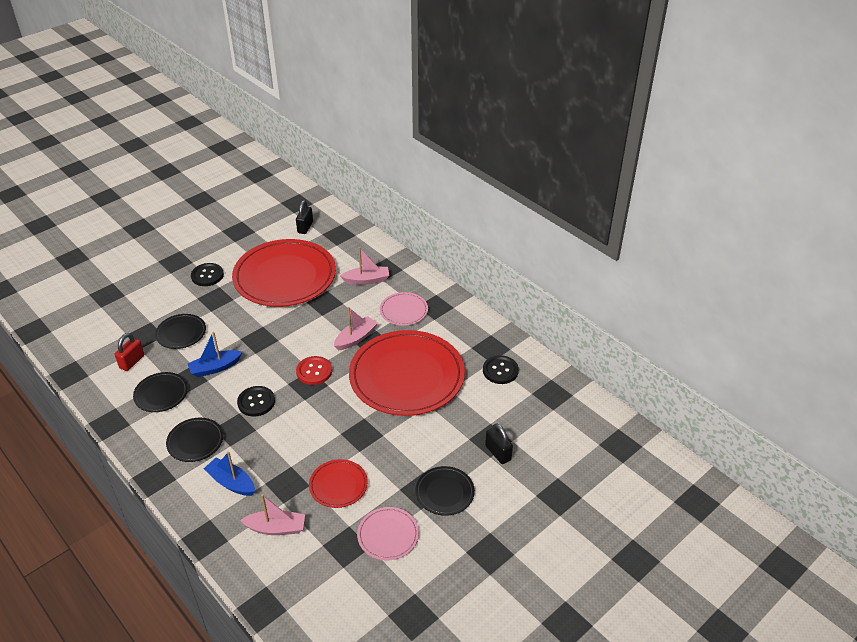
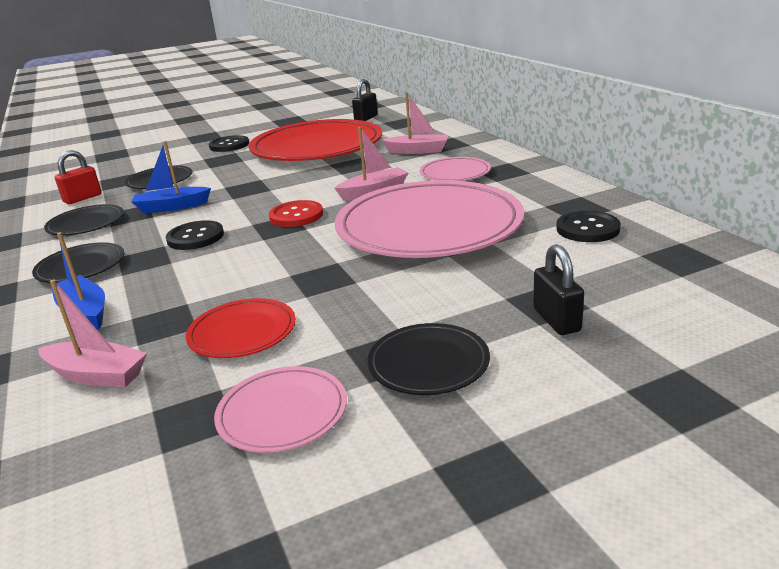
camera: 20 degrees right, 15 degrees down
(407, 376) = (429, 226): red plate -> pink plate

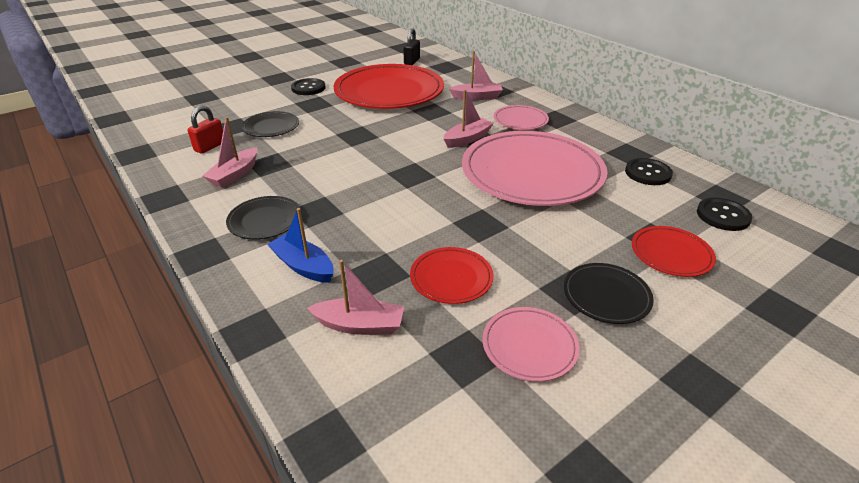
camera: 15 degrees left, 10 degrees up
(86, 224) = (235, 174): black plate -> pink boat
(172, 207) = (303, 155): blue boat -> none
(195, 237) = (347, 187): black button -> black button (723, 216)
(296, 216) = (419, 164): red button -> none
(556, 320) = (671, 254): black padlock -> red plate

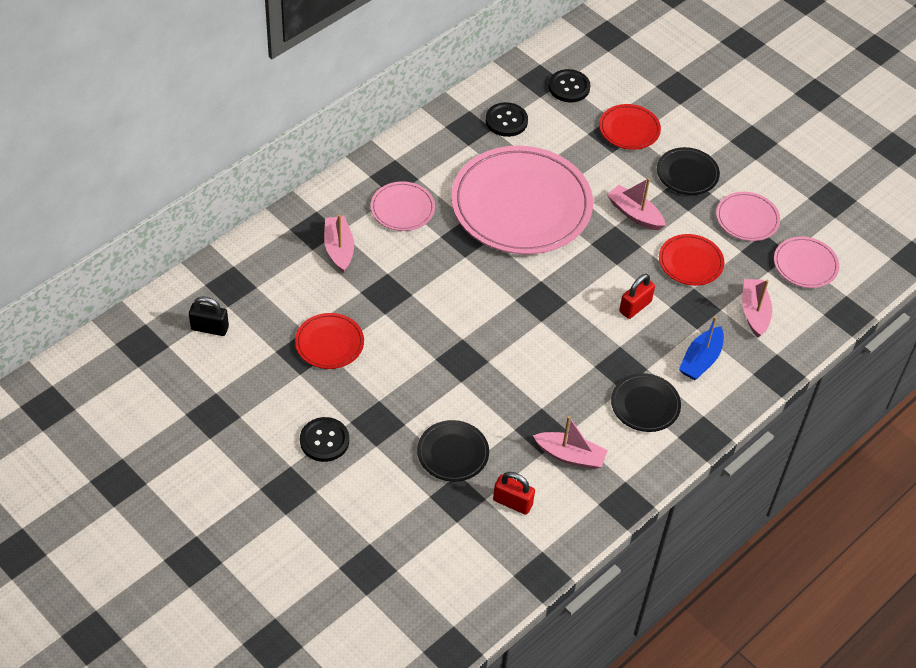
camera: 100 degrees left, 15 degrees up
(389, 92) = (329, 343): red plate -> red plate, size x0.45
(391, 228) = (635, 307): none -> red padlock
(437, 402) = (805, 264): none -> pink plate
(467, 139) = (456, 256): pink boat -> pink boat (634, 214)

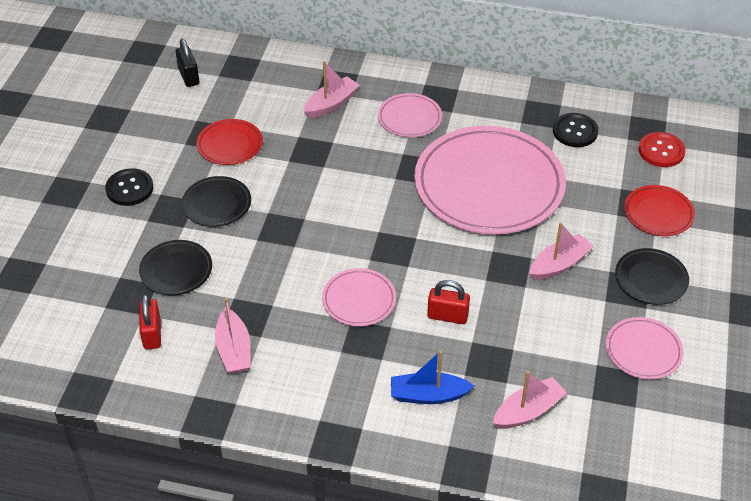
camera: 60 degrees right, 5 degrees down
(569, 87) = (661, 151): black button -> red button
(634, 214) = (559, 264): pink boat -> pink boat turned 45 degrees clockwise
(645, 405) = (337, 377): black plate -> black plate (217, 204)
(690, 262) = (542, 332): red plate -> none
(805, 264) = (633, 426): pink plate -> pink plate (359, 300)

